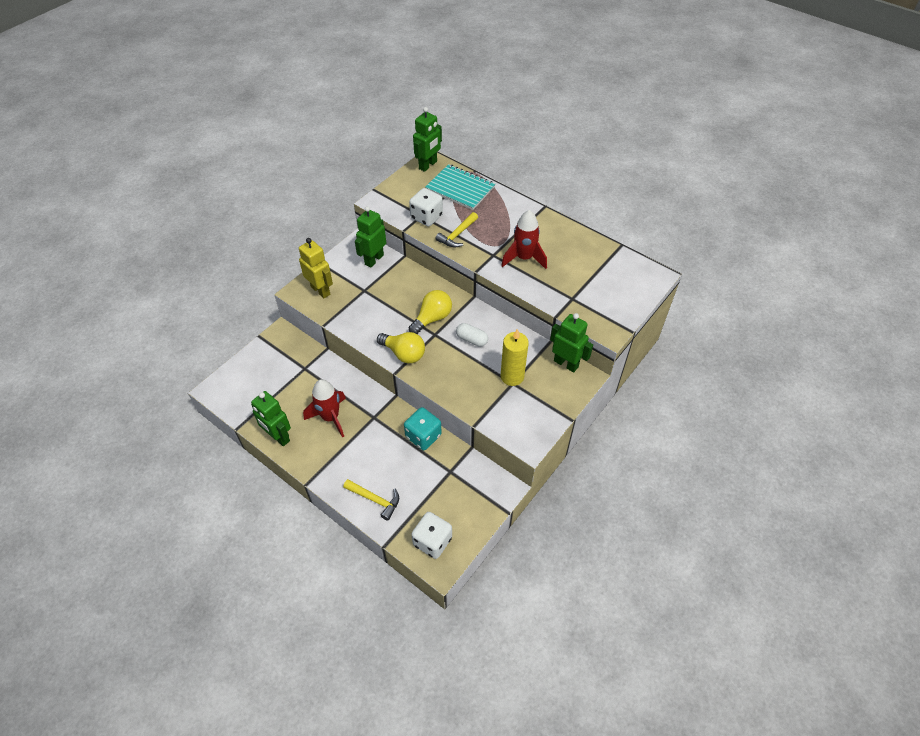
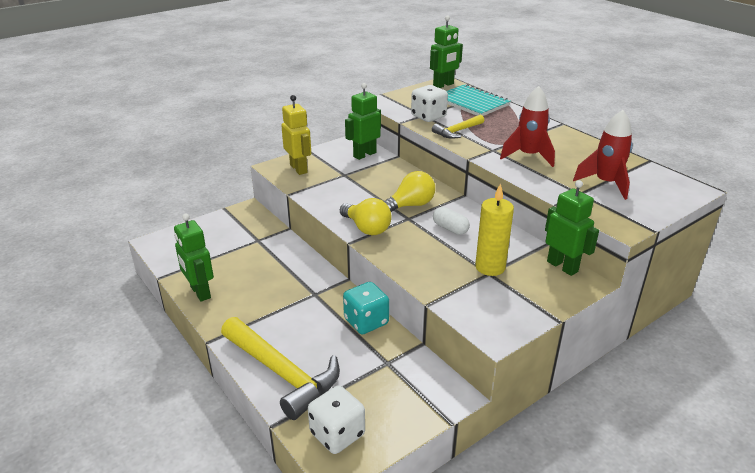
camera: 15 degrees right, 20 degrees down
(330, 417) = (265, 285): red rocket -> red rocket (606, 183)
(375, 500) = (282, 373): yellow hammer -> yellow hammer, size x1.86

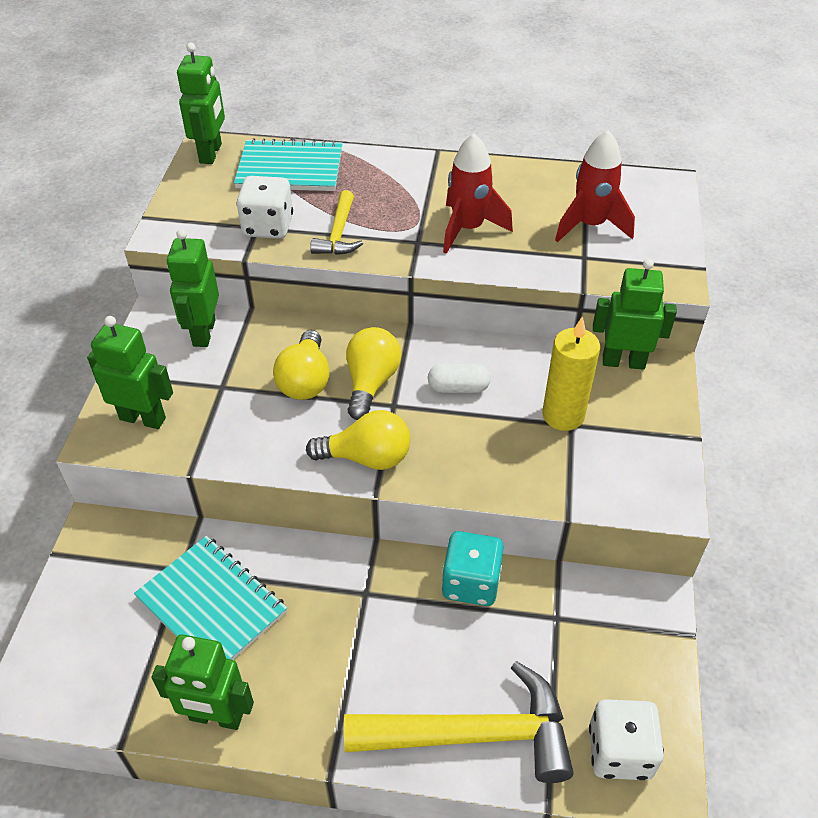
camera: 45 degrees left, 15 degrees up
(251, 257) = (212, 605): none -> turquoise notebook
(299, 169) = (143, 418): yellow robot -> green robot
(382, 190) = (305, 380): none -> yellow light bulb

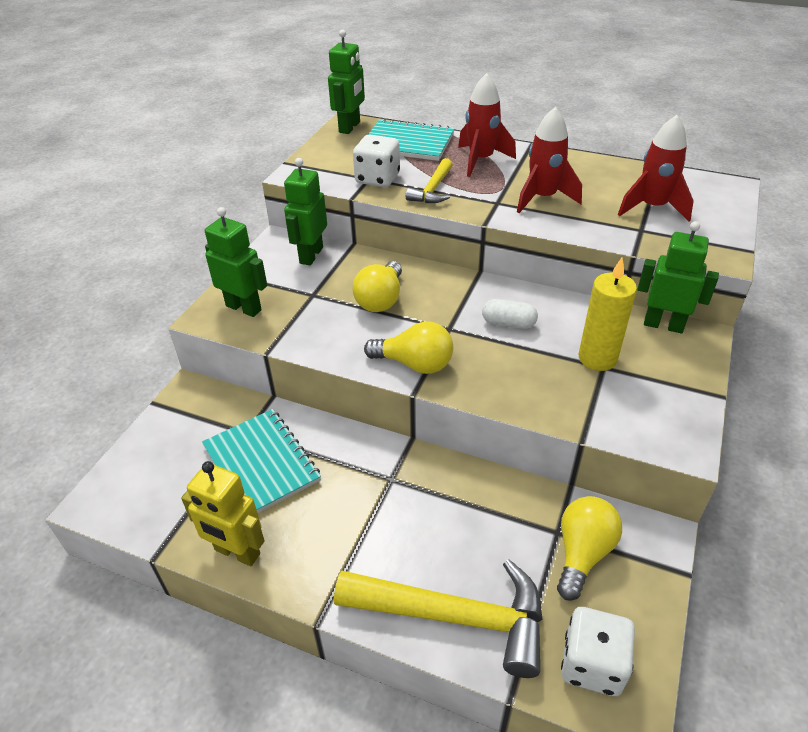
camera: 15 degrees right, 5 degrees down
(216, 717) = (237, 552): green robot -> yellow robot
(371, 383) = (434, 309): yellow light bulb -> yellow light bulb (582, 553)
(384, 184) = (481, 160): none -> red rocket
(471, 583) = (486, 488): turquoise dice -> none

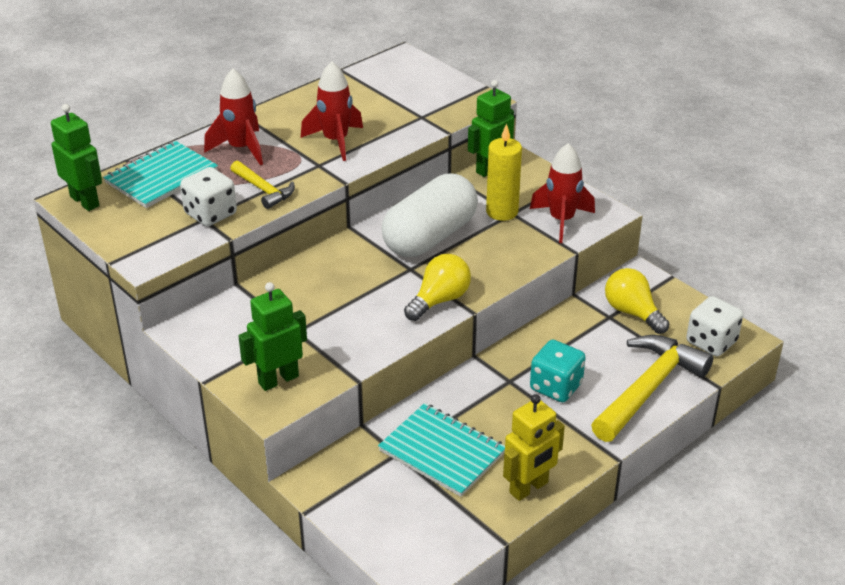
camera: 65 degrees left, 5 degrees down
(261, 463) = (442, 451): turquoise notebook -> turquoise notebook turned 45 degrees clockwise
(311, 255) = (231, 316): green robot -> none
(381, 300) = (340, 293): yellow light bulb -> none
(404, 522) = (556, 387): none -> turquoise dice
(508, 323) = (430, 237): white capsule -> white capsule, size x2.36
(652, 208) = (398, 100): red rocket -> red rocket (561, 221)

